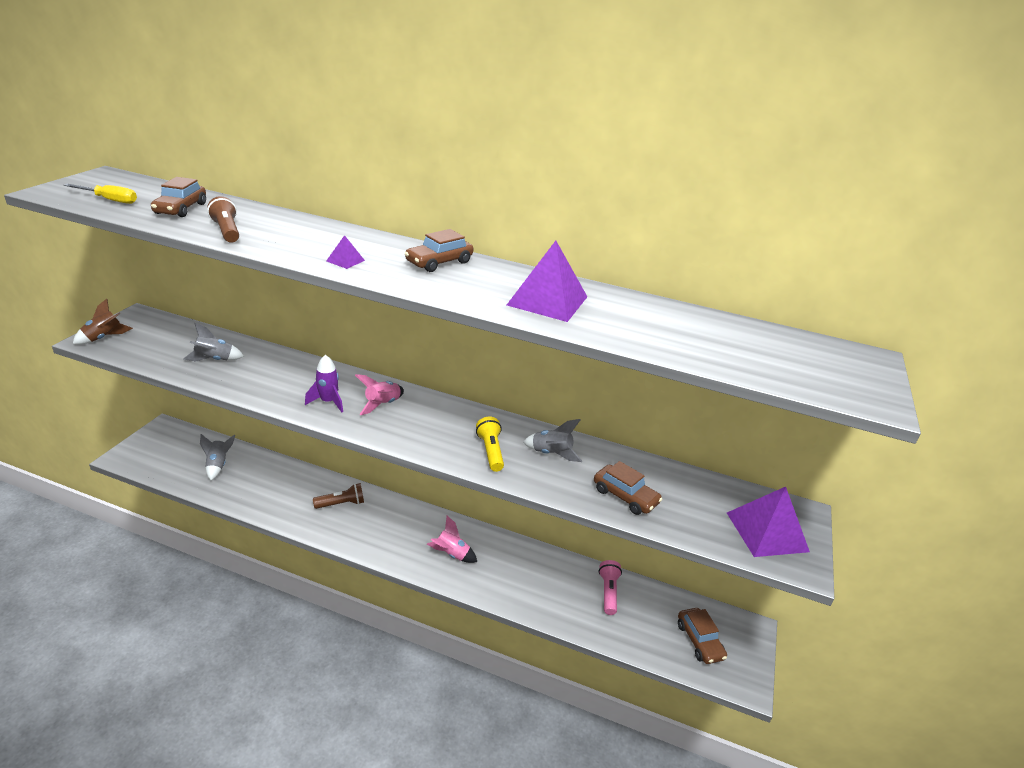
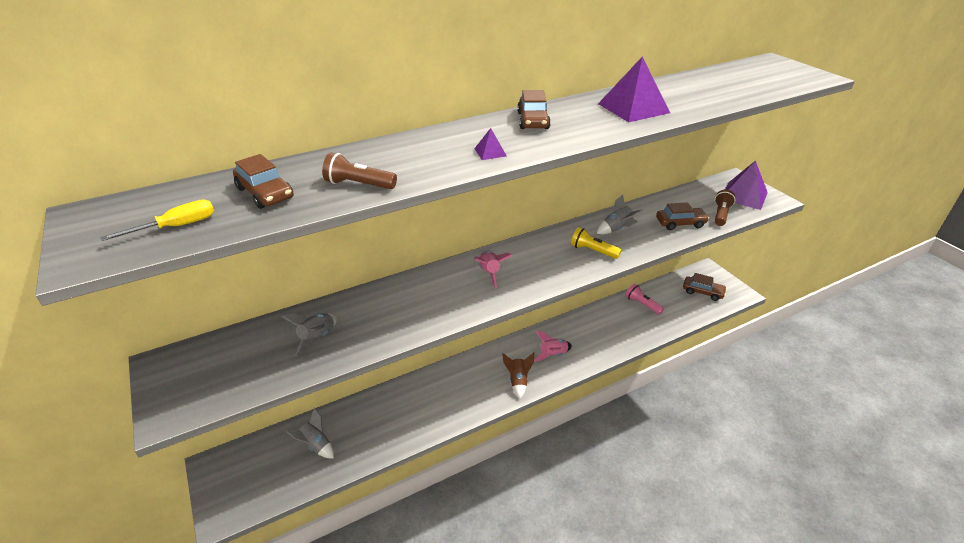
camera: 45 degrees left, 5 degrees up
(104, 338) = (175, 402): brown rocket -> brown rocket (518, 381)
(328, 402) = (458, 298): purple rocket -> none
(341, 504) = (446, 387): brown flashlight -> brown flashlight (721, 214)

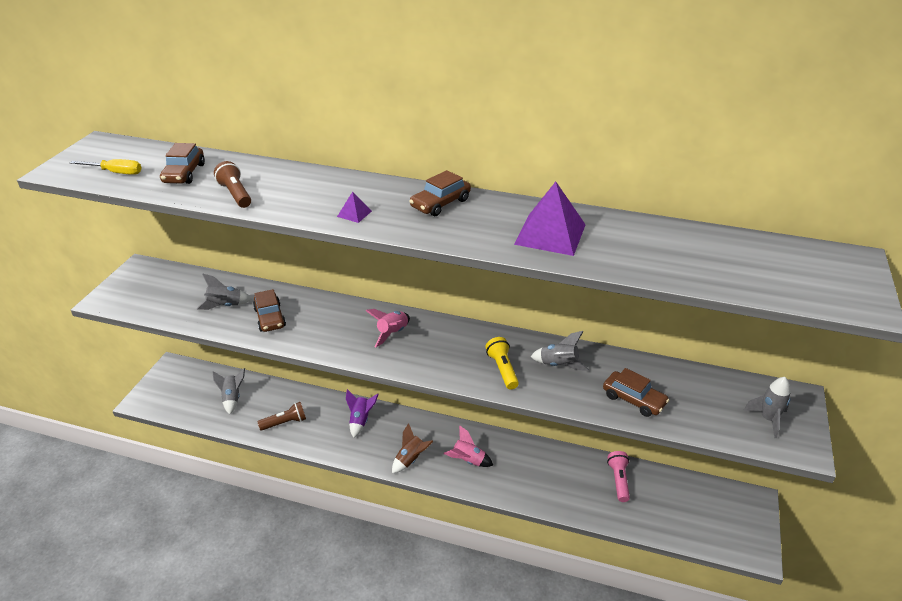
camera: 45 degrees right, 0 degrees up
(448, 383) = (360, 420): none -> purple rocket
(702, 292) = (708, 517): brown car -> brown car (270, 318)
(721, 214) = (697, 420): brown flashlight -> brown flashlight (285, 422)
(744, 195) = (768, 419): purple pyramid -> grey rocket

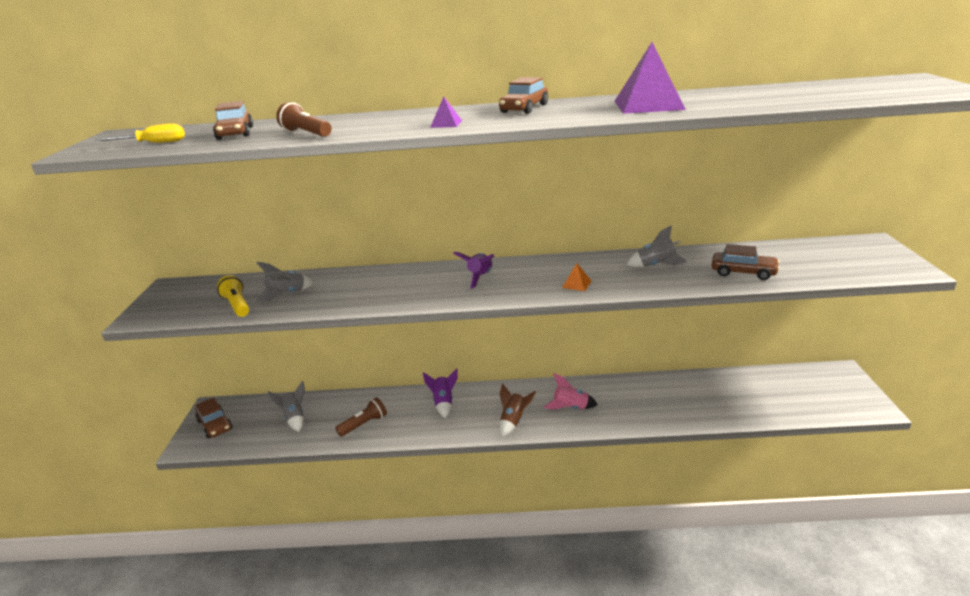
camera: 15 degrees left, 10 degrees down
(270, 318) = (343, 292): brown car -> brown car (215, 425)
(392, 333) = (480, 278): pink rocket -> purple rocket
(471, 368) = (576, 284): none -> orange pyramid
(502, 369) = (607, 279): yellow flashlight -> yellow flashlight (237, 305)
(618, 480) = (718, 387): pink flashlight -> none
(768, 419) = (866, 260): grey rocket -> none

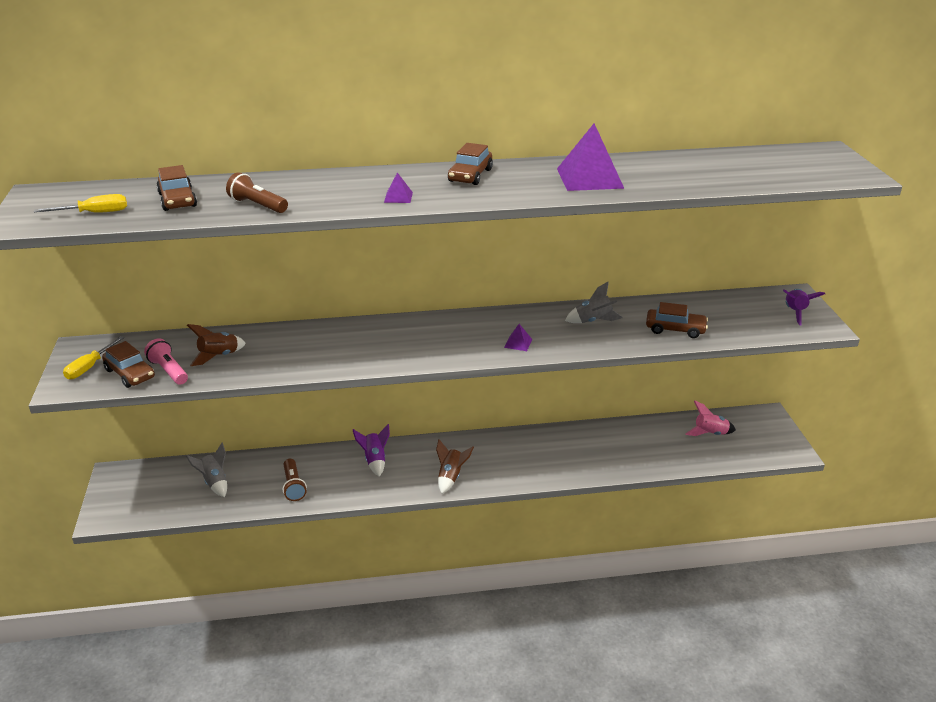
camera: 10 degrees left, 5 degrees up
(170, 302) = (90, 367): none -> yellow screwdriver
(215, 425) = (126, 493): brown car -> brown car (130, 374)
(237, 305) = (169, 371): yellow flashlight -> pink flashlight
(286, 294) = (218, 356): grey rocket -> brown rocket
(364, 424) = (293, 486): brown flashlight -> brown flashlight turned 120 degrees clockwise
(480, 278) = (420, 336): purple rocket -> purple rocket (795, 313)
(570, 408) = (507, 461): pink rocket -> pink rocket (710, 434)
(576, 284) = (518, 343): orange pyramid -> purple pyramid

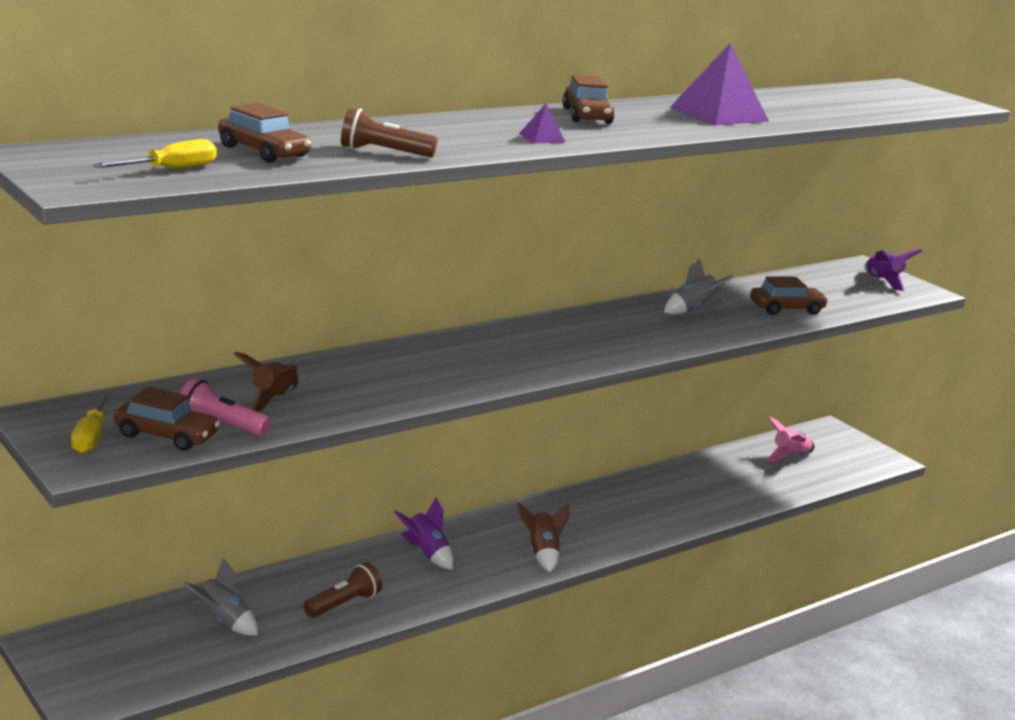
camera: 30 degrees left, 10 degrees down
(293, 486) = (343, 604): brown flashlight -> brown flashlight turned 90 degrees counterclockwise
(518, 343) = (637, 340): purple pyramid -> none

